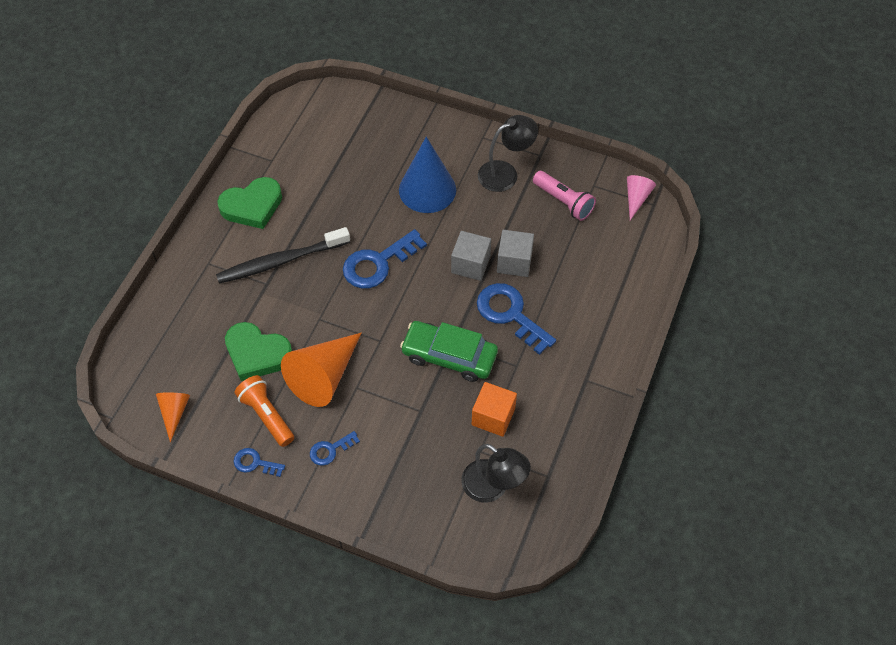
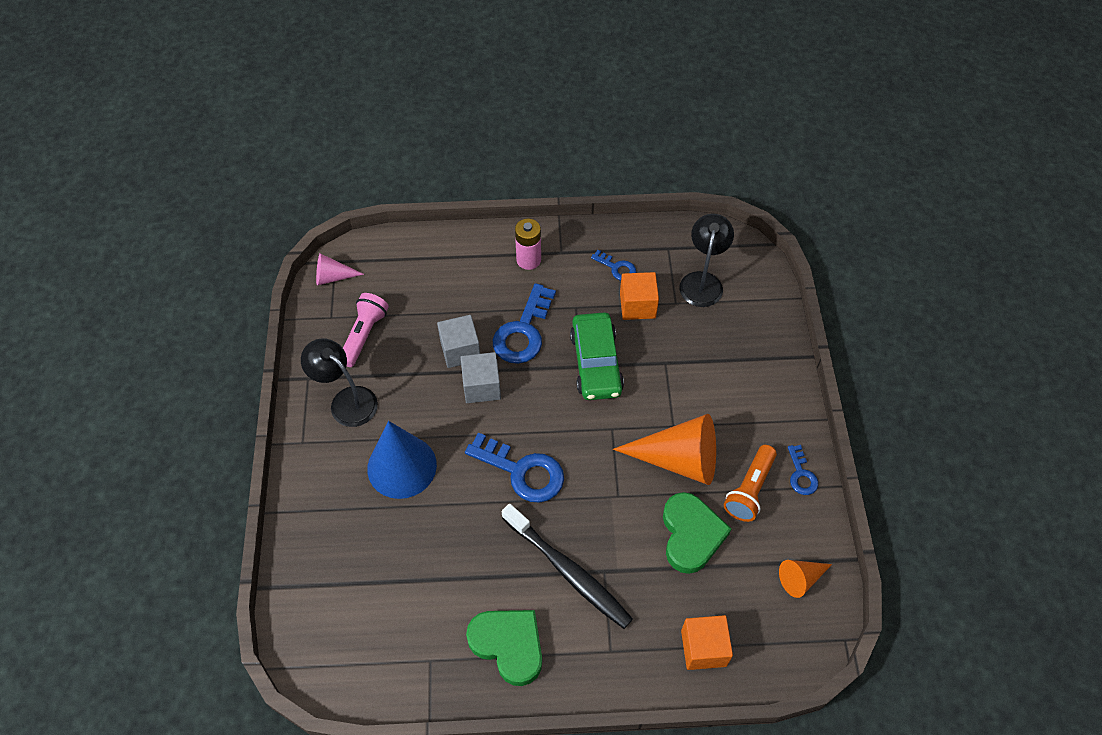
camera: 115 degrees left, 0 degrees up
(171, 320) = (703, 648): none -> orange cube
(330, 450) = (748, 417): blue key -> blue key (617, 268)
(588, 349) = (528, 260): none -> pink battery

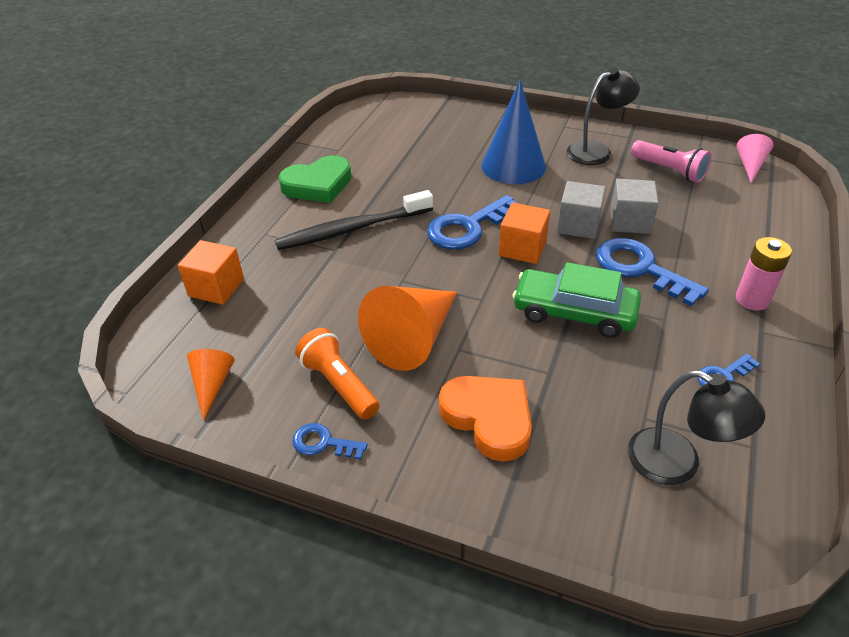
camera: 115 degrees right, 15 degrees down
(637, 305) = (651, 376): orange cube -> orange cube (522, 248)
(691, 535) = (325, 317): green heart -> none
(725, 385) = (489, 418): none -> orange heart

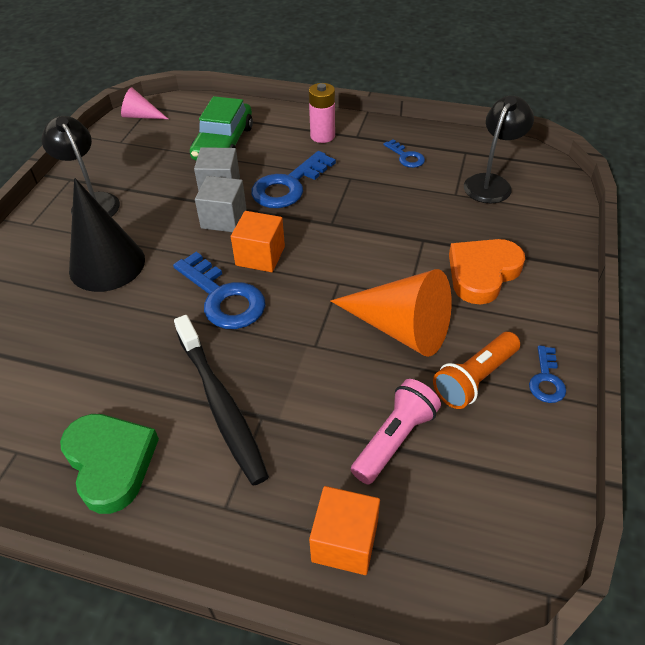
camera: 95 degrees left, 5 degrees up
(212, 385) = (508, 496): orange cone -> none
(513, 166) = (107, 264): blue cone -> black cone
(574, 312) = (349, 224): green car -> green car (223, 143)
(669, 170) = (140, 159): pink flashlight -> pink flashlight (394, 439)

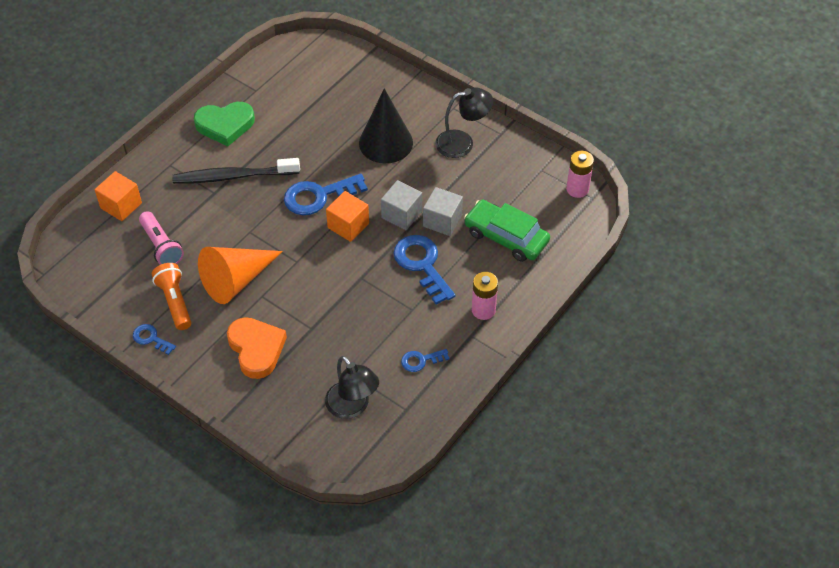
camera: 110 degrees right, 5 degrees up
(141, 116) = (577, 189): pink cone -> pink battery

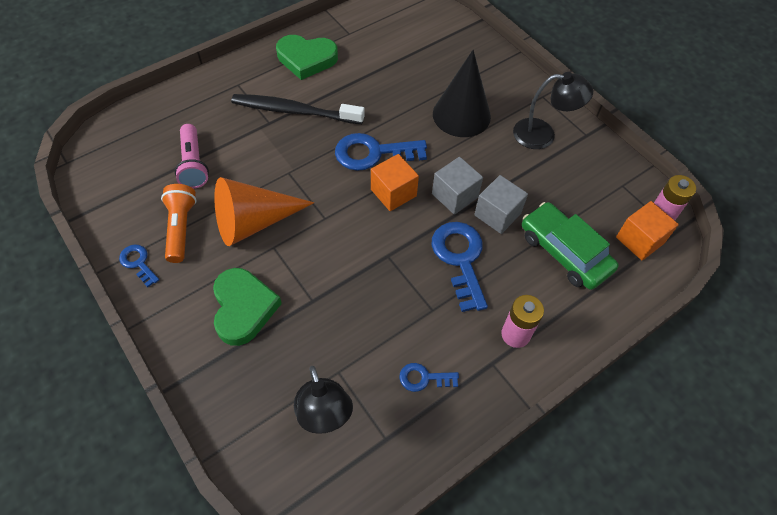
camera: 15 degrees right, 5 degrees up
(121, 205) = (173, 112): orange cube -> orange cube (639, 240)
(256, 349) = (243, 308): orange heart -> green heart

